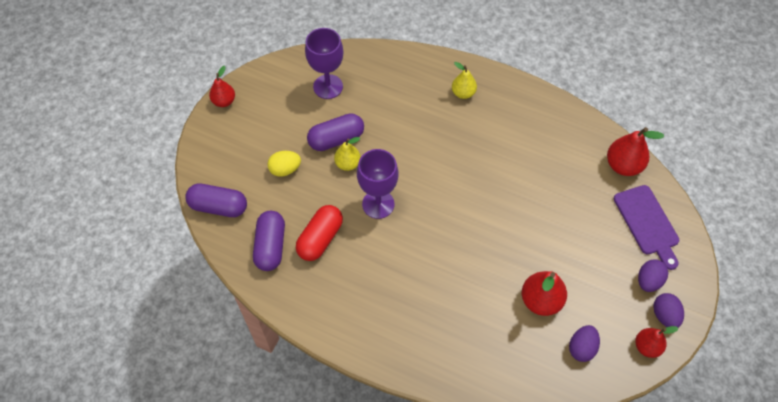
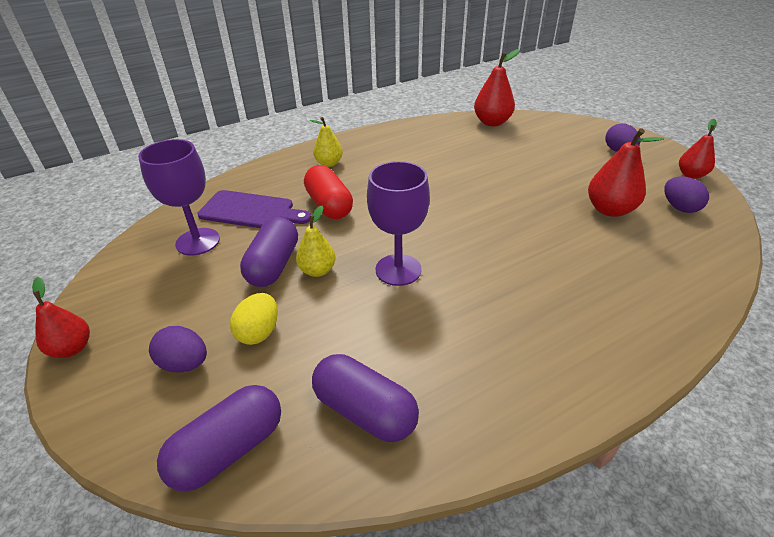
camera: 55 degrees left, 20 degrees down
(320, 239) = (401, 345): red capsule -> red capsule (329, 205)
(647, 223) = (558, 132): purple cutting board -> purple cutting board (251, 211)
(664, 315) = (659, 156): purple egg -> purple egg (185, 363)

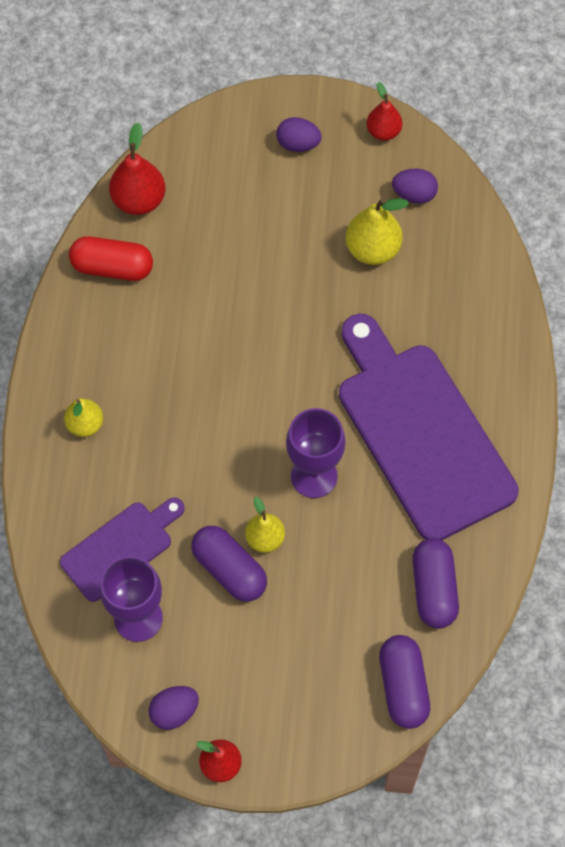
camera: 55 degrees left, 25 degrees up
(185, 363) = (302, 686): purple egg -> purple egg (174, 712)
(259, 332) = (307, 620): yellow egg -> none
(329, 205) = (170, 472): red capsule -> red capsule (112, 267)
(365, 411) = (433, 589): purple capsule -> purple capsule turned 75 degrees counterclockwise
(510, 311) = (420, 433): none -> purple cutting board
(609, 210) = (372, 249): red pear -> yellow pear

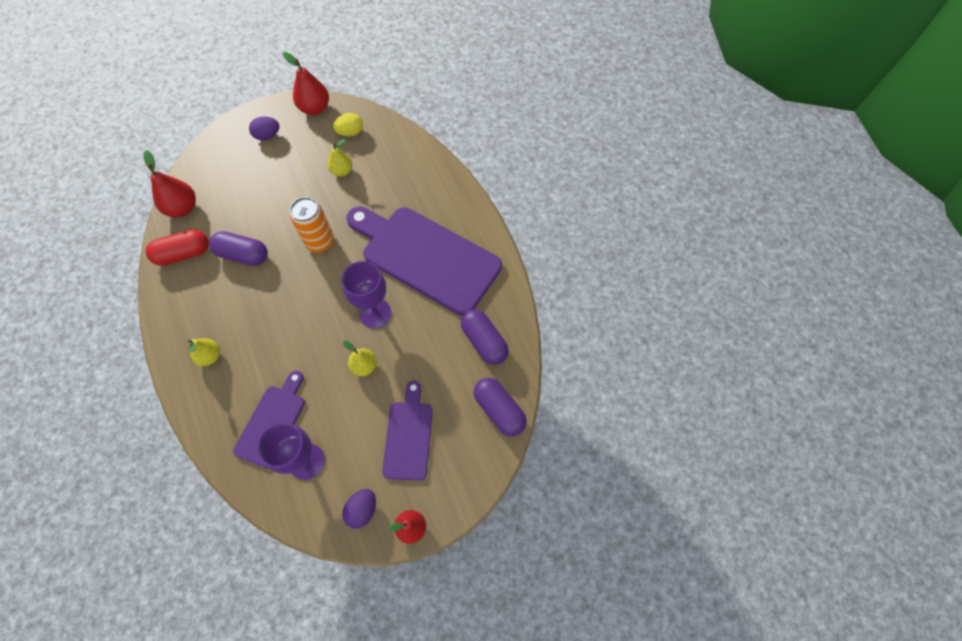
camera: 30 degrees left, 0 degrees up
(229, 570) = (351, 397): purple capsule -> purple capsule (243, 255)
(274, 655) = (408, 435): none -> purple cutting board
(292, 339) = (320, 242): none -> orange can
(372, 249) = (342, 171): yellow pear -> yellow pear, size x0.65
(383, 132) = (315, 108): red pear -> red pear, size x1.53
(414, 195) = (350, 133): purple egg -> yellow egg

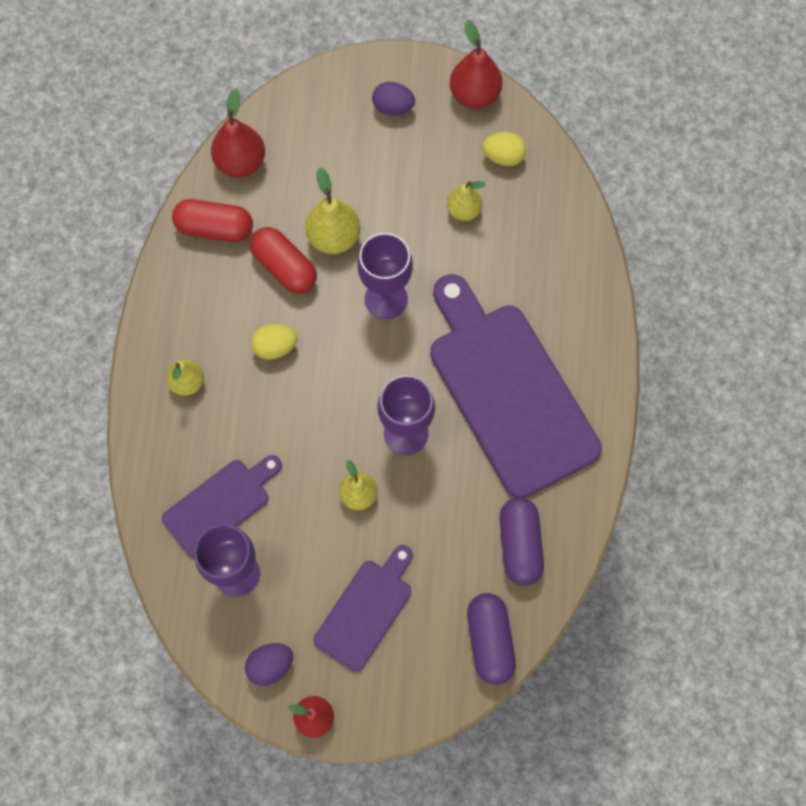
camera: 30 degrees right, 5 degrees up
(243, 255) = (284, 268): purple capsule -> red capsule
(261, 305) = (275, 347): none -> yellow egg
(267, 223) = (334, 238): none -> yellow pear
(320, 242) = (386, 299): orange can -> purple goblet

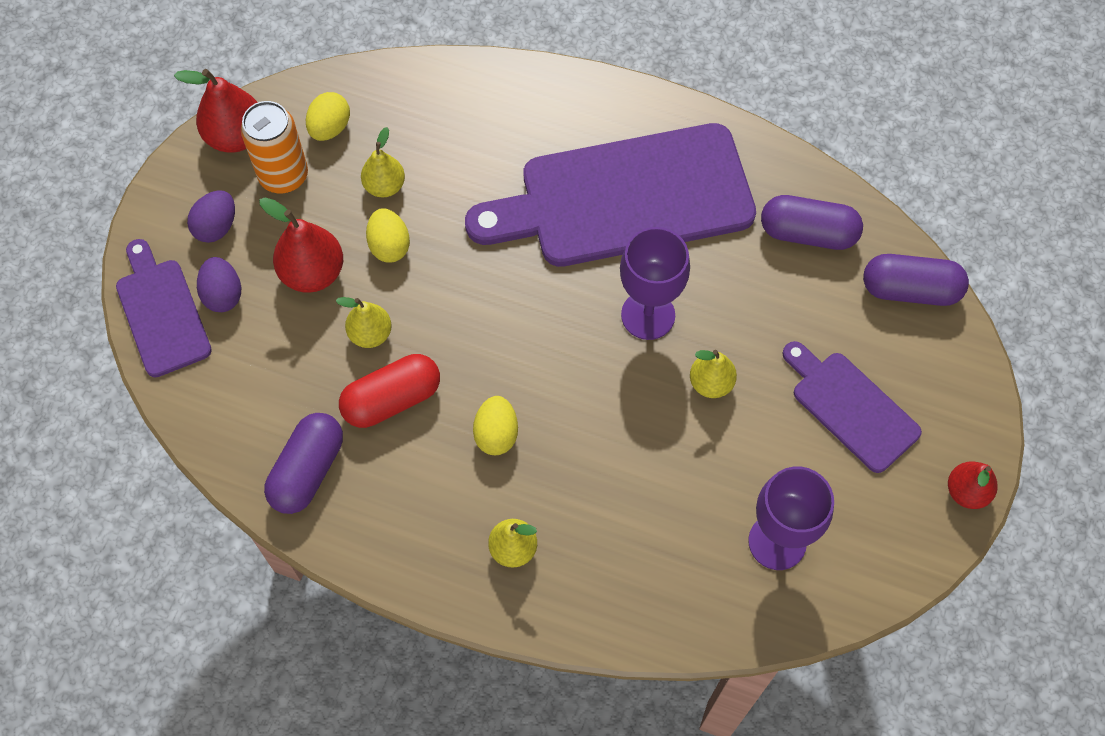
camera: 75 degrees left, 5 degrees down
(215, 228) = (307, 470): red capsule -> purple capsule
(220, 504) = (685, 542): purple cutting board -> purple cutting board (161, 312)
(240, 163) = (224, 419): red pear -> red pear (313, 273)
(270, 666) = (897, 527): purple egg -> purple egg (223, 294)
(334, 238) = (370, 334): yellow pear -> yellow pear, size x0.65
(386, 299) = (471, 296): purple goblet -> none
(412, 229) = (389, 246): none -> yellow egg
(450, 138) = (283, 176): none -> orange can

